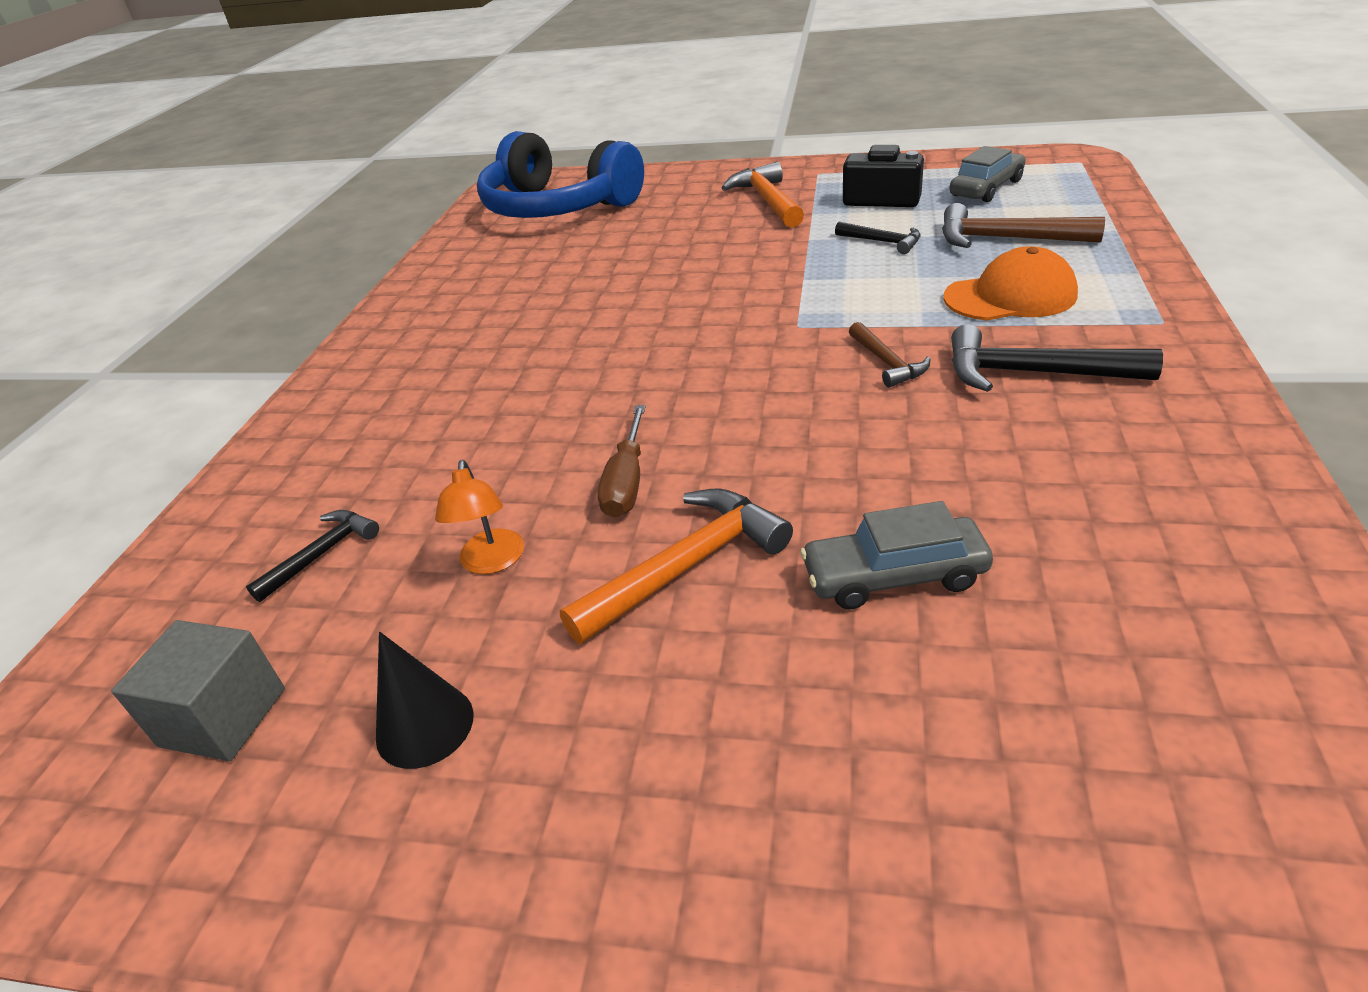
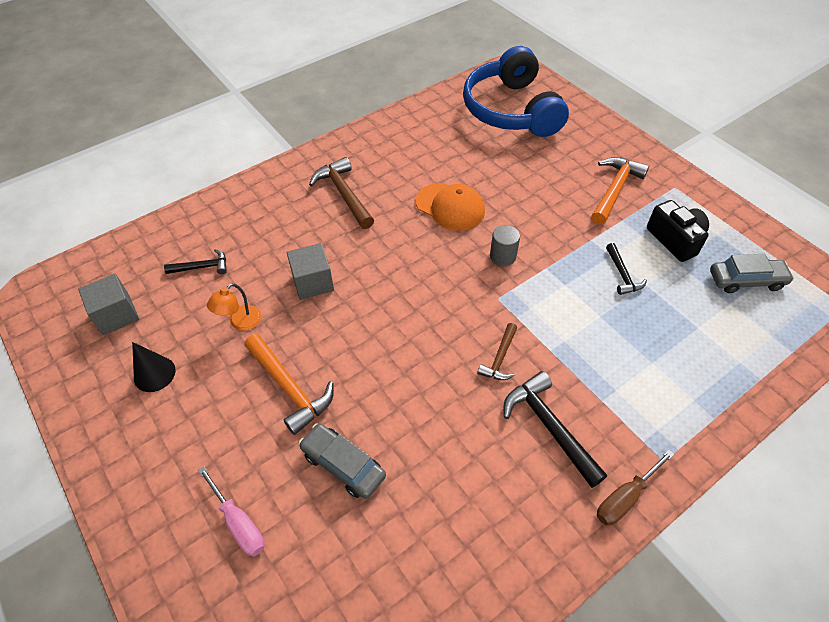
camera: 40 degrees right, 15 degrees up
(540, 455) = (313, 282): none -> grey cube
(626, 482) = (322, 326): brown screwdriver -> brown screwdriver (625, 497)
(686, 566) = (290, 388): orange hammer -> orange hammer turned 45 degrees clockwise
(743, 297) = (502, 256): none -> grey cylinder
(872, 763) = (238, 522): none -> pink screwdriver
(1005, 239) = (687, 329): brown hammer -> brown hammer (344, 194)
(1010, 296) = (620, 371): orange cap -> orange cap (450, 207)

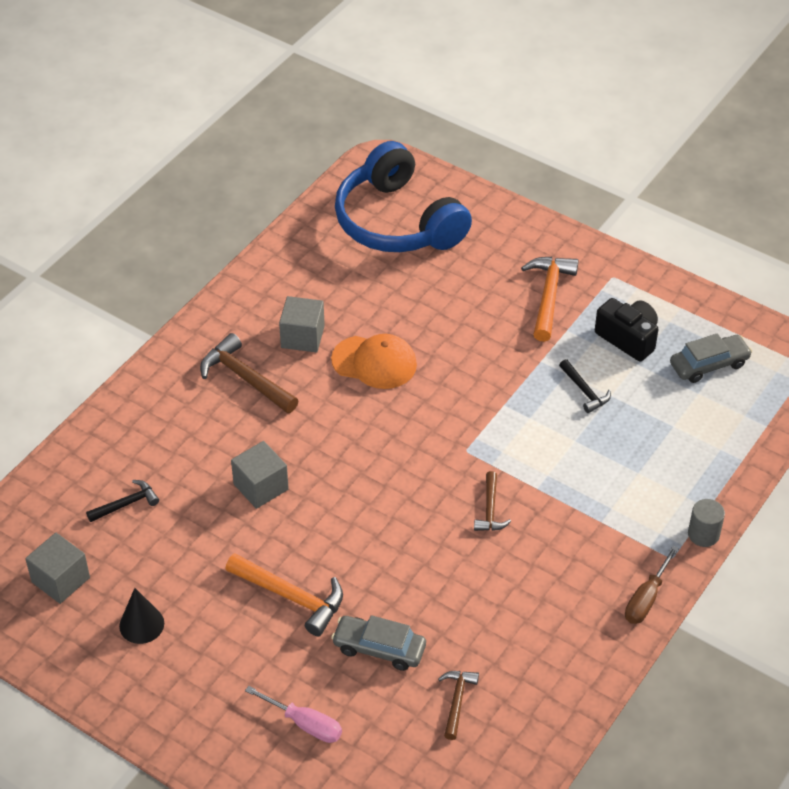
camera: 20 degrees left, 5 degrees down
(240, 323) = (204, 550): orange lamp -> none
(393, 549) = (457, 701): none -> brown hammer
(402, 174) = (302, 337): none -> grey cube
(502, 256) = (454, 404): grey cylinder -> grey cylinder (703, 534)
(549, 426) = (559, 559): black hammer -> none

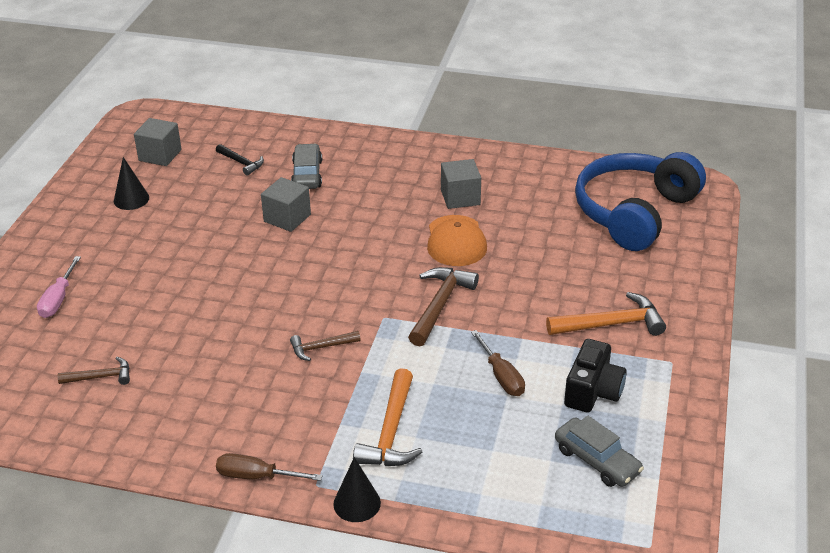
camera: 70 degrees right, 10 degrees down
(245, 378) = (397, 181): brown hammer -> brown hammer (440, 305)
(291, 597) = (181, 261): orange hammer -> orange hammer (391, 432)
(379, 648) = (144, 320): grey car -> grey car (307, 174)
(585, 391) = (501, 376): black hammer -> brown screwdriver
(703, 534) = (357, 503): grey cylinder -> black cone

